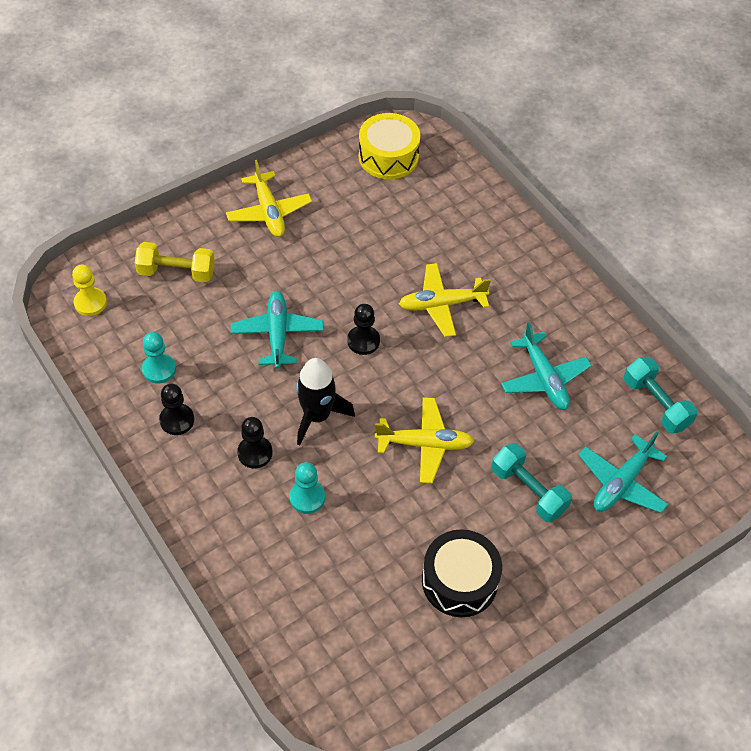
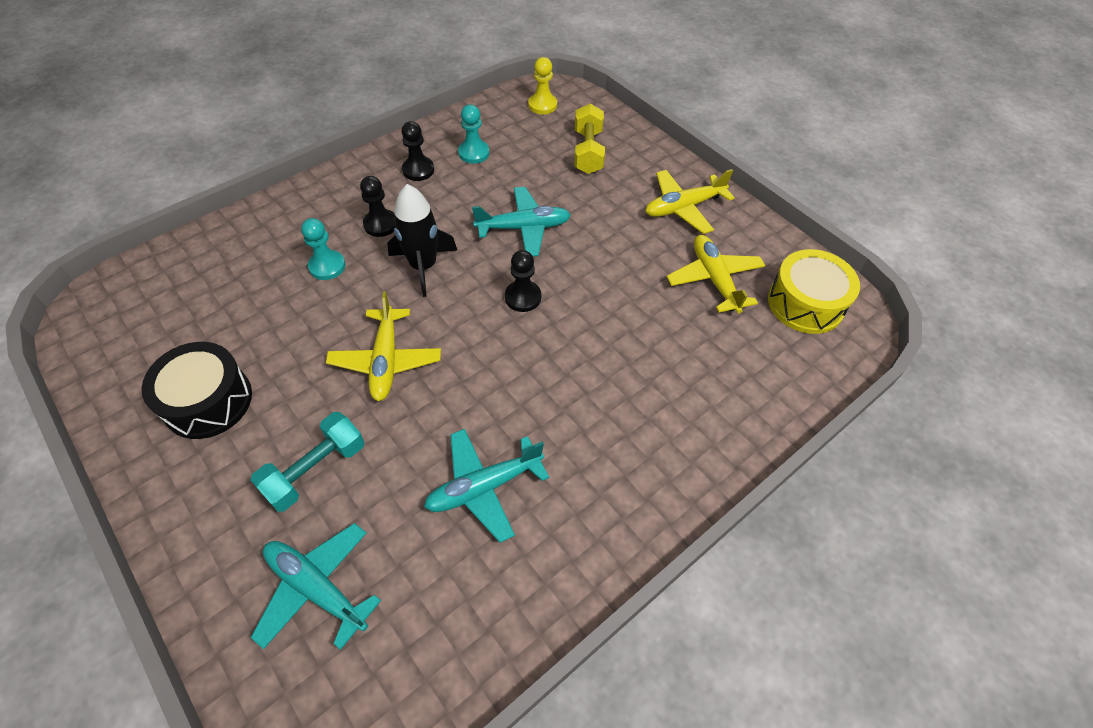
camera: 85 degrees right, 0 degrees up
(441, 305) = (586, 368): yellow plane -> yellow plane (714, 279)
(656, 404) = (448, 645): turquoise dumbbell -> none

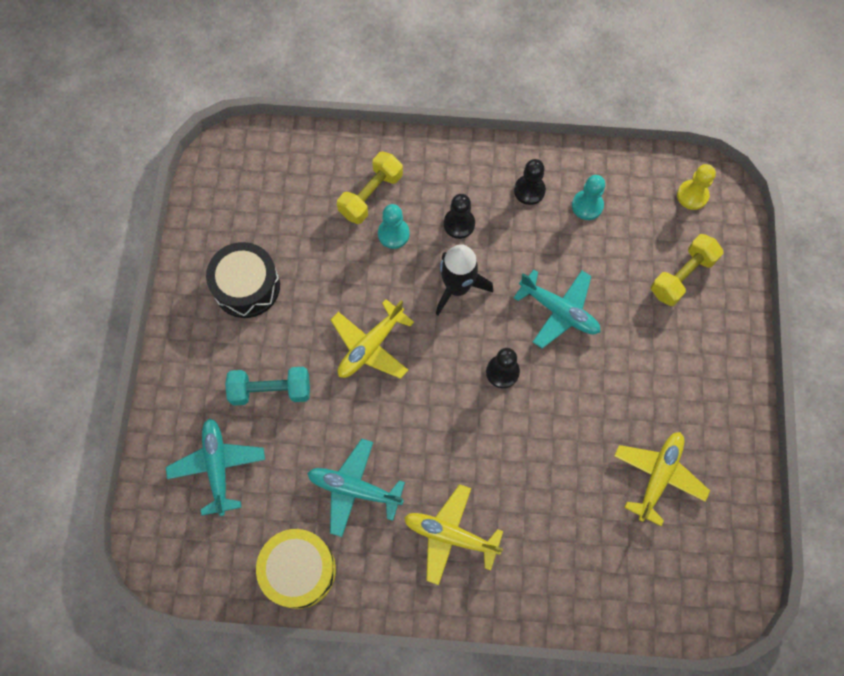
camera: 45 degrees right, 15 degrees up
(278, 252) = (371, 195): none -> yellow dumbbell
(683, 207) = (704, 394): yellow plane -> yellow plane (450, 536)
(805, 303) = (707, 556): yellow drum -> yellow drum (299, 570)

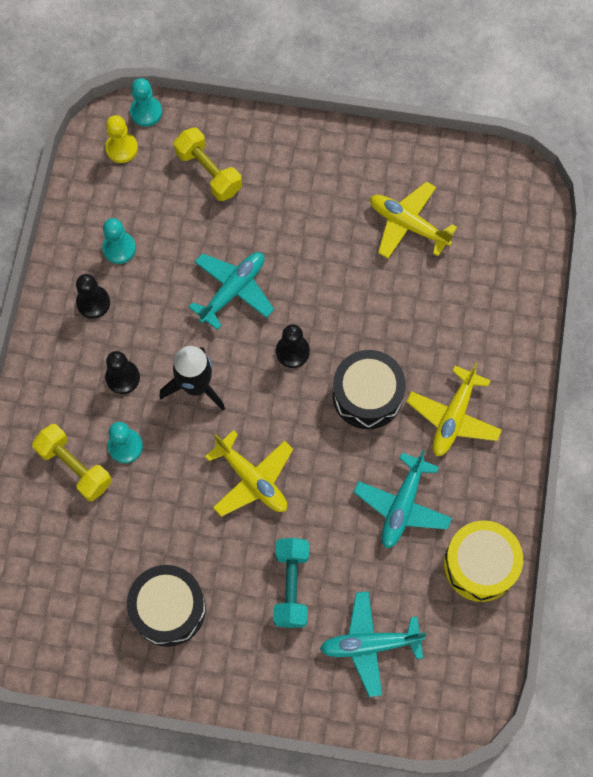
camera: 85 degrees left, 0 degrees up
(465, 447) = (367, 395): none -> black drum
(736, 212) = (146, 112): none -> turquoise pawn

